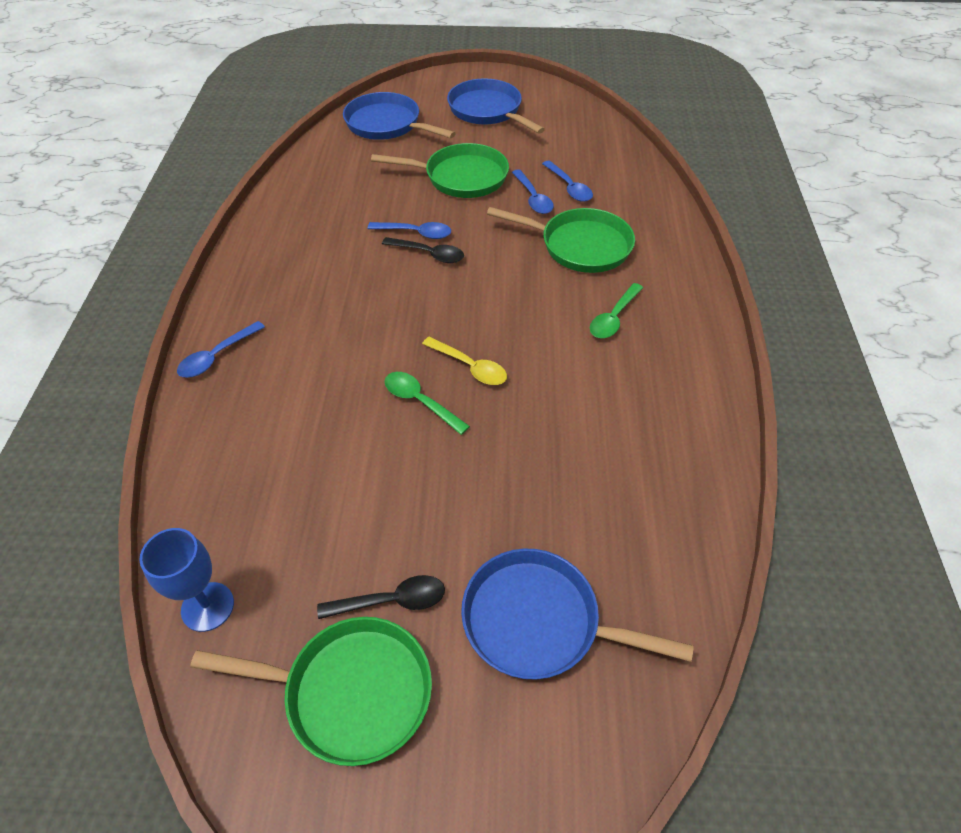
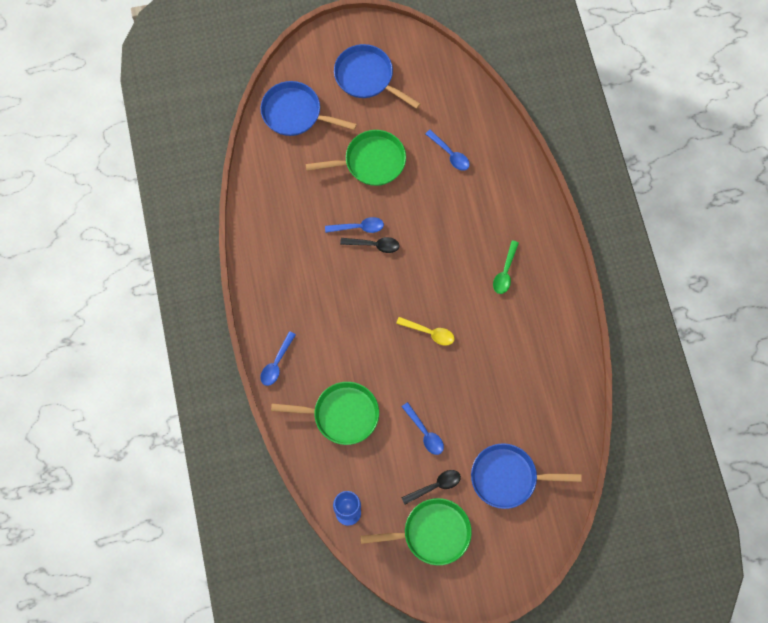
camera: 15 degrees left, 20 degrees up
(420, 401) = (408, 365): green spoon -> none
(533, 198) = (428, 172): blue spoon -> blue spoon (425, 433)
(580, 246) = (470, 212): green pan -> green pan (341, 414)

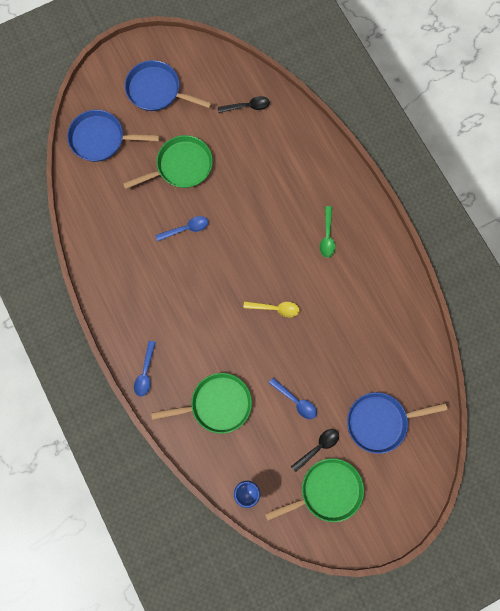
camera: 15 degrees left, 5 degrees up
(374, 245) = (204, 241): black spoon -> black spoon (247, 106)
(450, 154) = (250, 142): blue spoon -> none

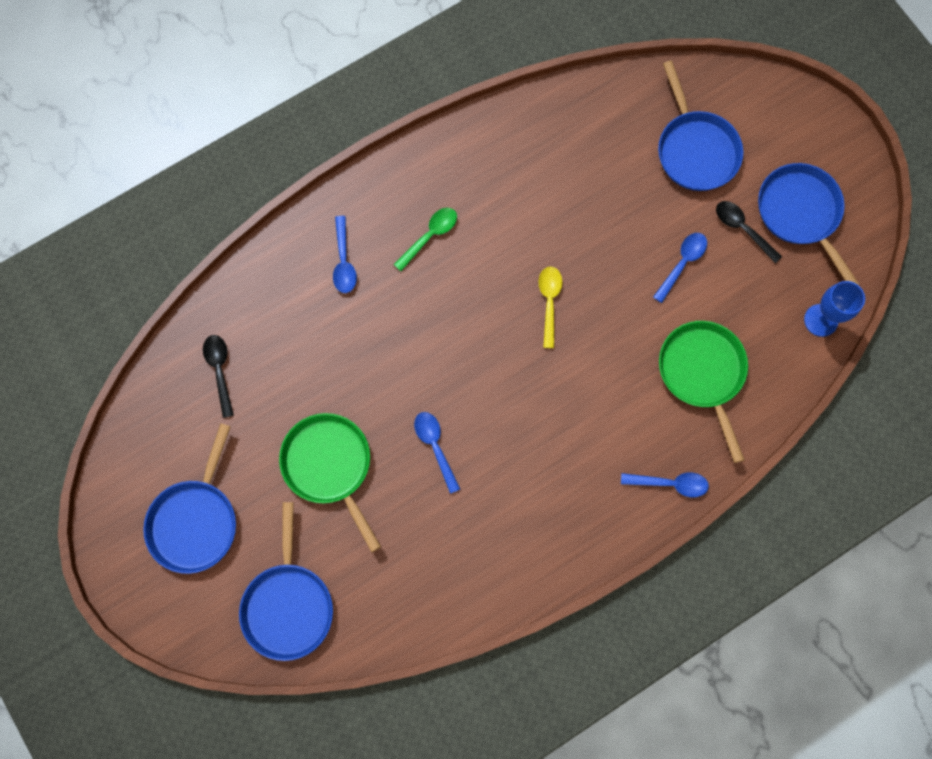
camera: 95 degrees left, 0 degrees up
(313, 182) = (344, 261): none -> blue spoon
(327, 236) = (430, 236): green spoon -> green spoon turned 45 degrees counterclockwise
(327, 491) = (800, 214): green pan -> blue pan

